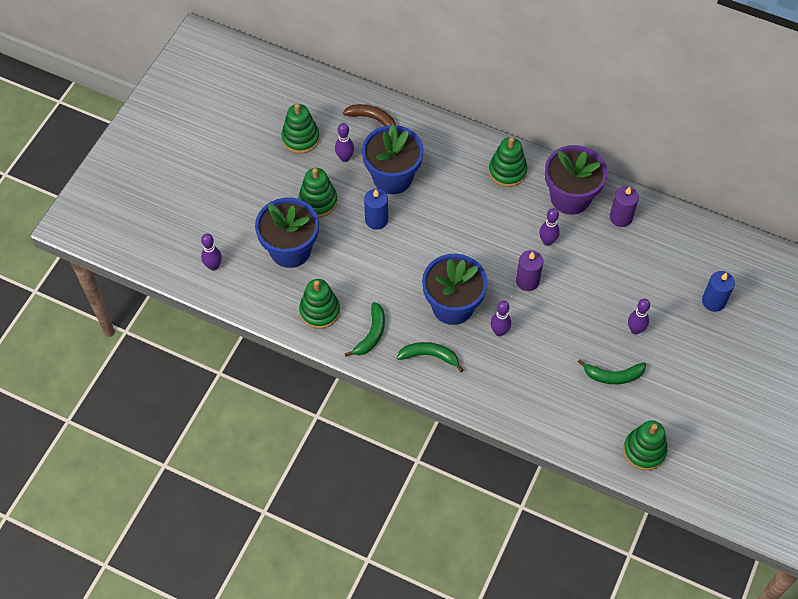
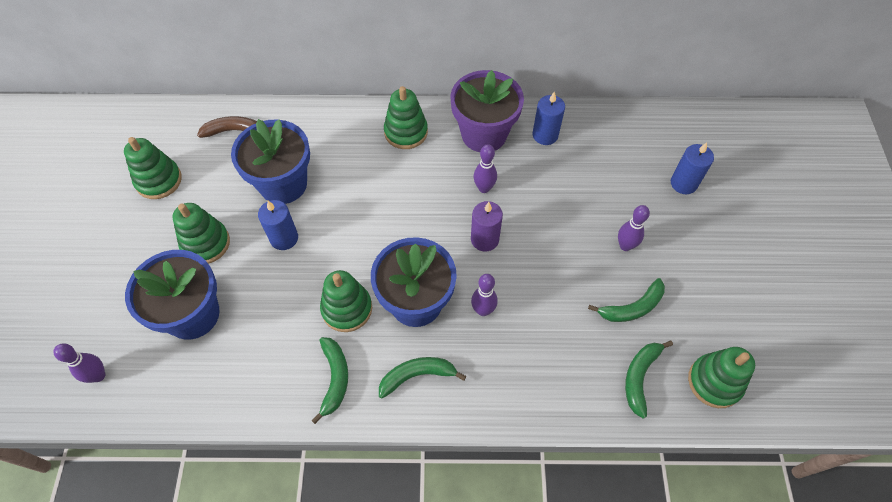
camera: 25 degrees left, 0 degrees up
(320, 311) = (258, 376): green stacking toy -> green stacking toy (347, 309)
(345, 158) = (219, 183): purple bowling pin -> none
(590, 424) = (640, 377): none -> green banana
(621, 217) = (545, 135): purple candle -> blue candle

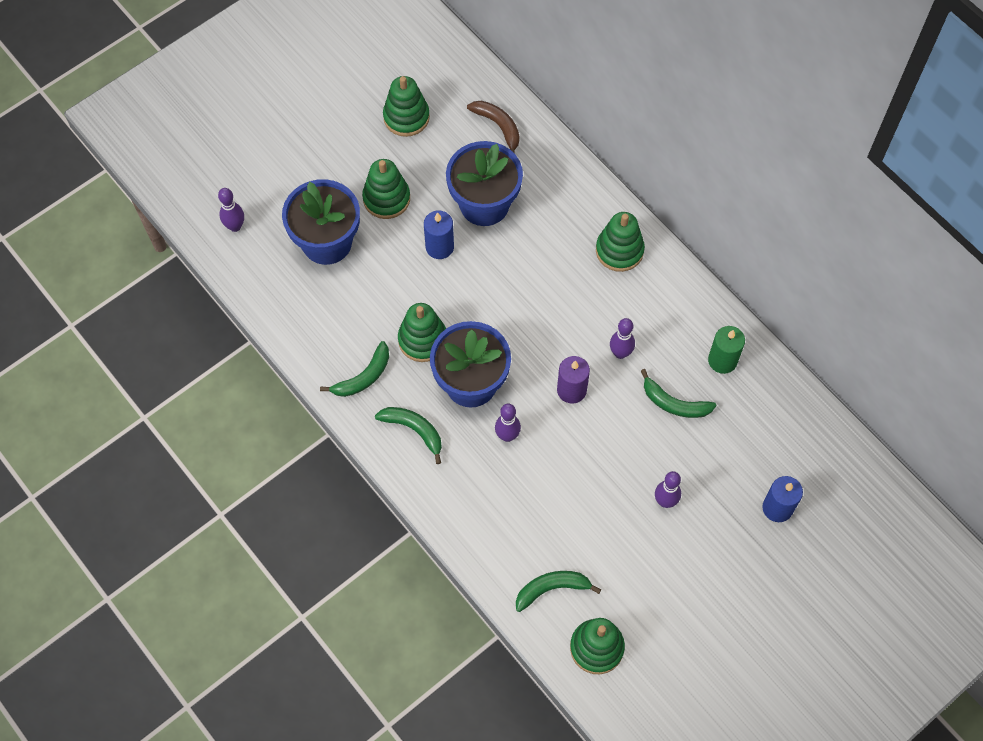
camera: 50 degrees right, 5 degrees up
(484, 134) = (676, 312): purple flower pot -> none
(545, 135) = (722, 360): blue candle -> green candle
(632, 307) = (609, 544): green banana -> green banana (674, 403)

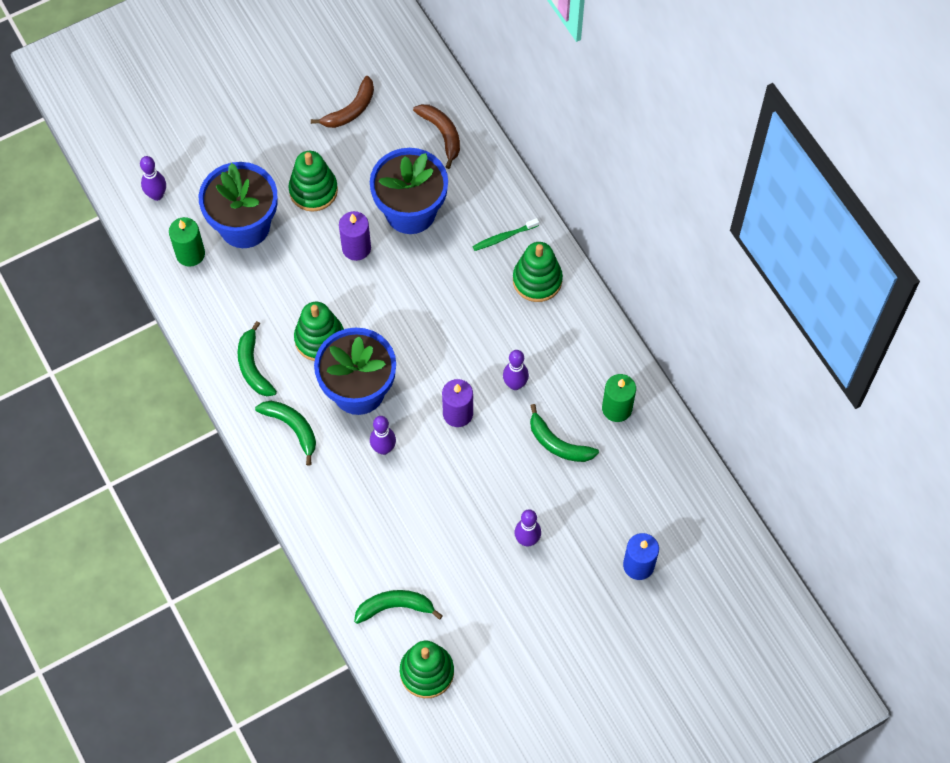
camera: 10 degrees right, 0 degrees up
(279, 278) = (190, 254): none -> green candle
(363, 377) = (253, 367): green banana -> green banana turned 105 degrees clockwise
(406, 117) = (351, 110): green stacking toy -> brown banana
(439, 247) = (356, 248): blue candle -> purple candle
(579, 215) = (504, 237): none -> green toothbrush

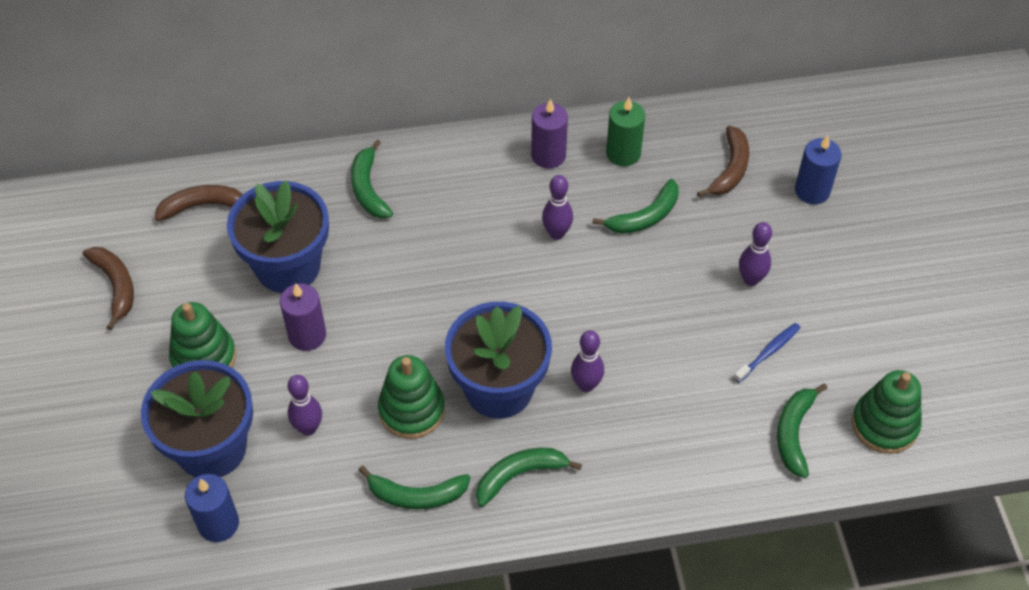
camera: 70 degrees left, 10 degrees down
(157, 195) = (109, 540): purple bowling pin -> purple bowling pin (308, 428)
(190, 254) = (218, 524): green candle -> blue candle
(458, 413) = (570, 298): purple candle -> purple candle (548, 155)
(462, 570) = (768, 352): none -> blue toothbrush
(504, 237) = (368, 188): green toothbrush -> green banana
(537, 280) = (437, 175): green stacking toy -> none
(635, 495) = (730, 169): none -> brown banana

